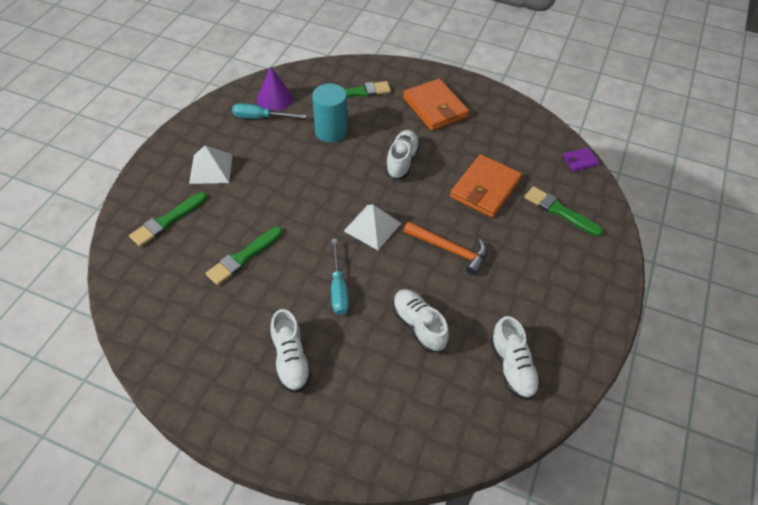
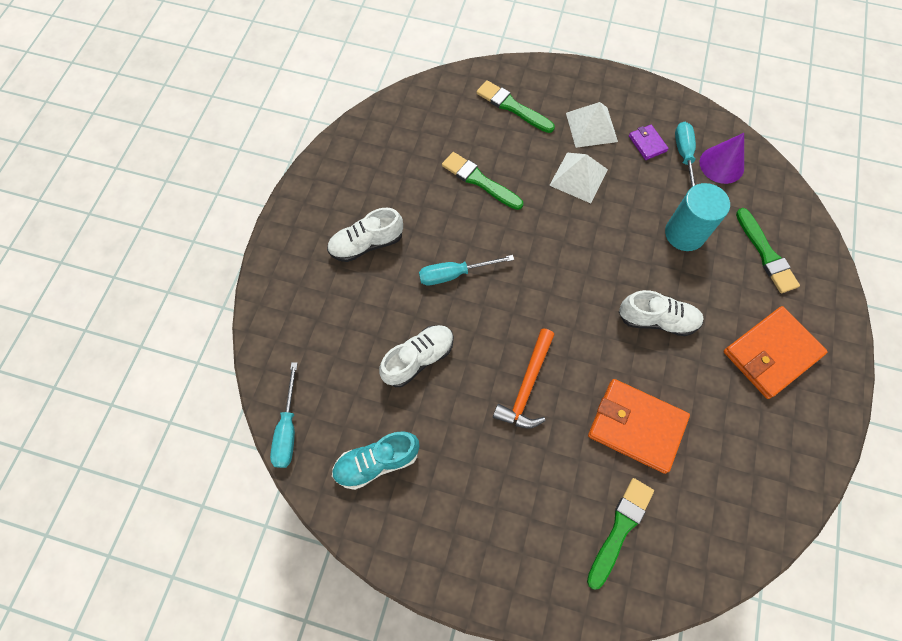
camera: 85 degrees right, 15 degrees up
(372, 227) = (544, 297): white pyramid -> white pyramid (578, 177)
(480, 443) = (288, 429): none -> turquoise screwdriver
(512, 367) = (377, 462): white shoe -> turquoise shoe
(580, 161) = (726, 565): purple wallet -> purple wallet (647, 144)

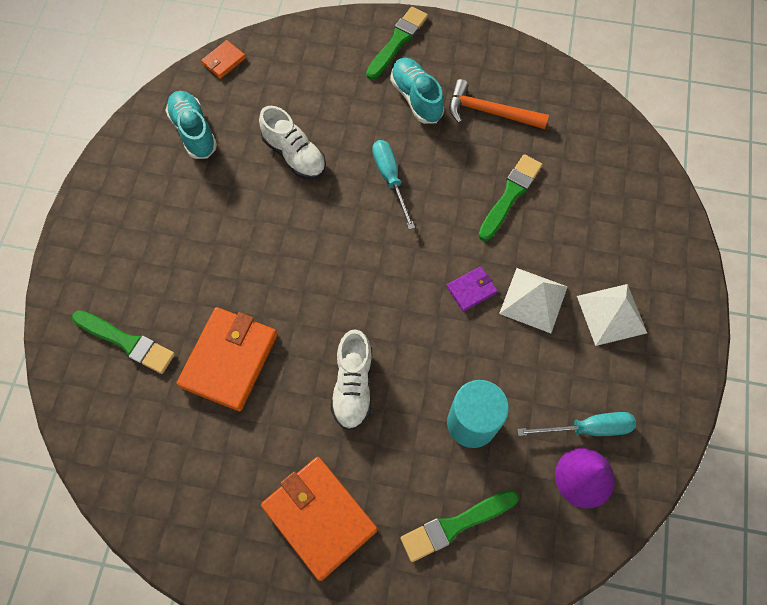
camera: 85 degrees right, 0 degrees up
(288, 429) = (224, 61): turquoise screwdriver -> orange wallet
(366, 244) = (416, 98): white shoe -> turquoise shoe
(512, 107) = (622, 224): green brush -> green brush (397, 41)
(527, 386) = (270, 253): orange hammer -> orange hammer (489, 112)
(647, 144) = (599, 382): purple wallet -> purple wallet (471, 290)

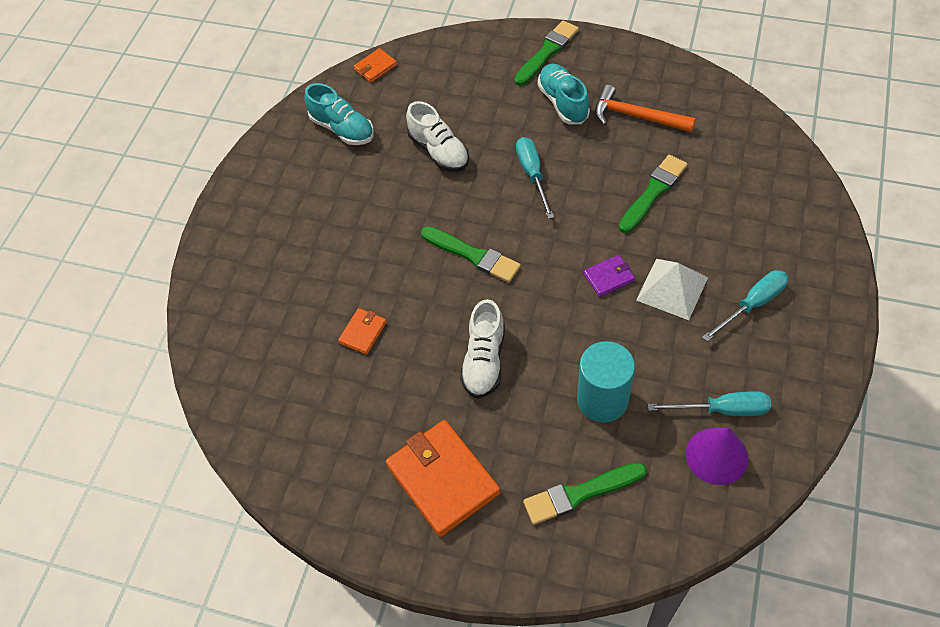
camera: 10 degrees right, 10 degrees down
(127, 342) = (265, 313): green brush -> green brush (473, 255)
(194, 132) = (342, 129): turquoise shoe -> turquoise shoe turned 150 degrees clockwise
(229, 360) = (363, 332): orange wallet -> orange wallet, size x0.48
(611, 314) = (752, 304): white pyramid -> turquoise screwdriver

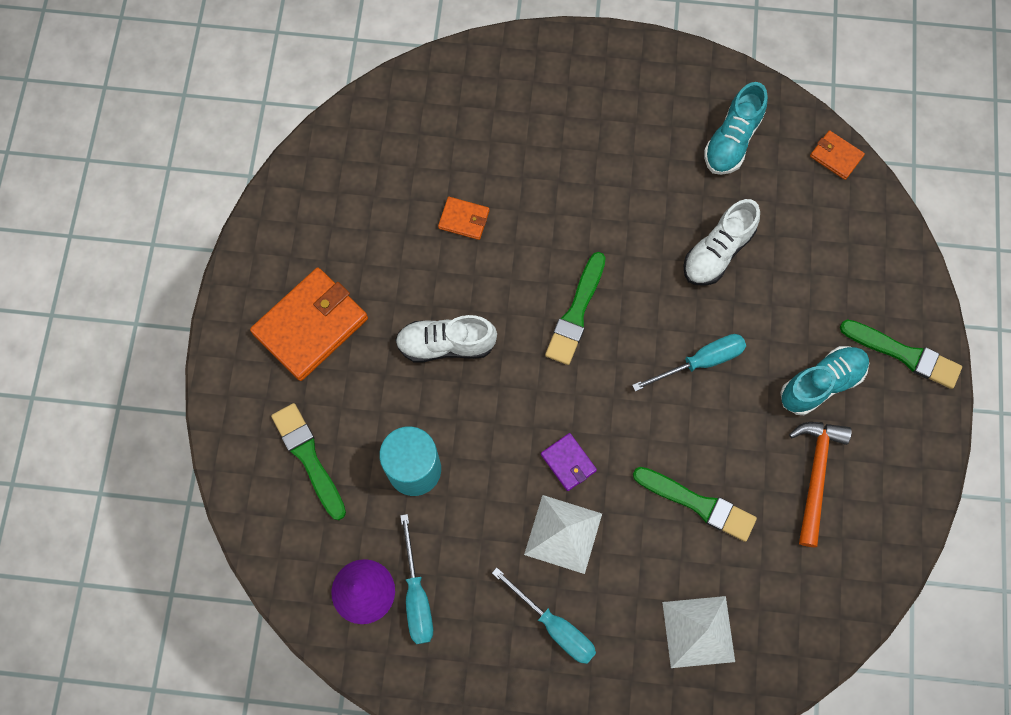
camera: 75 degrees right, 15 degrees up
(759, 205) = (698, 631): none -> white pyramid

